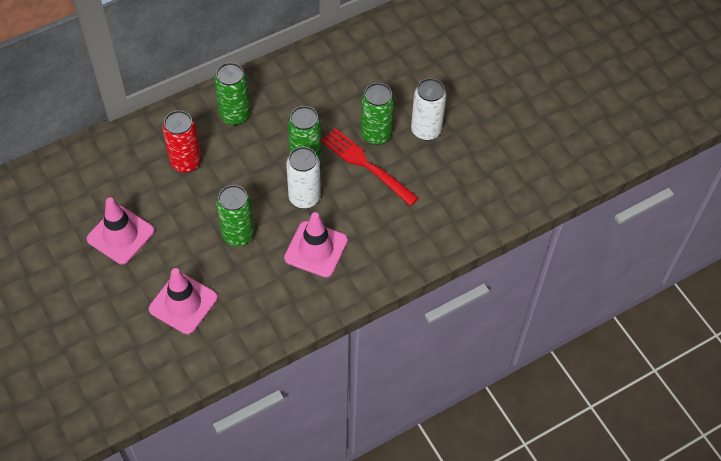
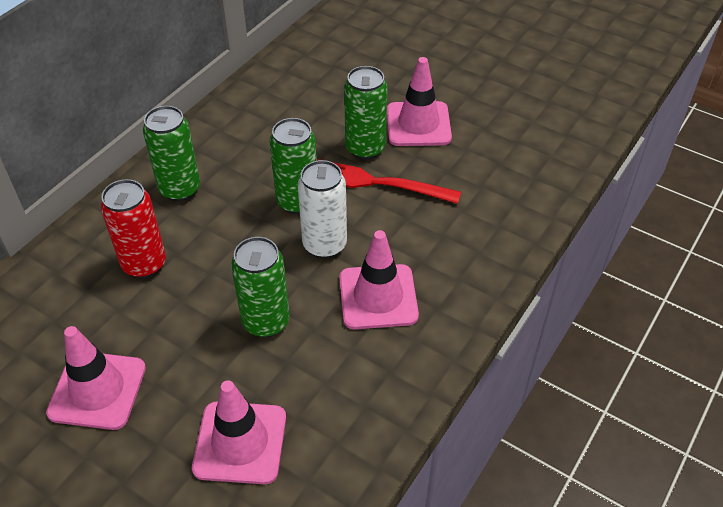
camera: 25 degrees left, 10 degrees down
(426, 130) = (418, 124): white can -> pink traffic cone

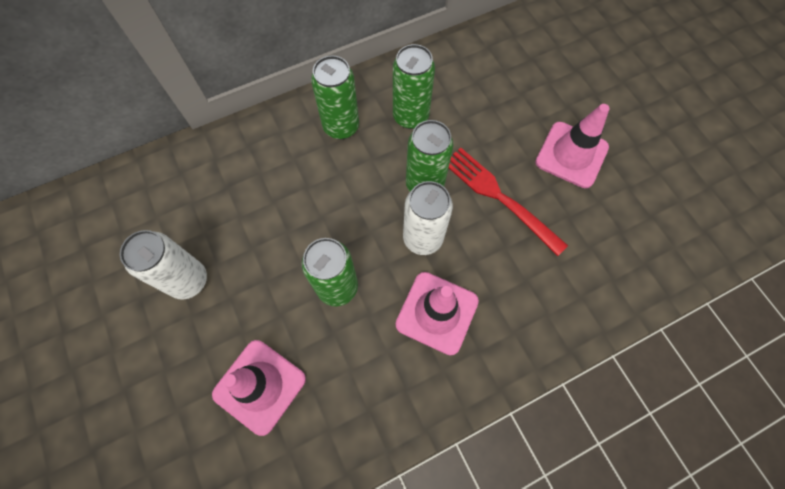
camera: 30 degrees right, 20 degrees up
(97, 390) = (188, 280): pink traffic cone -> white can
(144, 264) = (278, 184): red can -> none
(365, 148) = (510, 158): green can -> green can (410, 116)

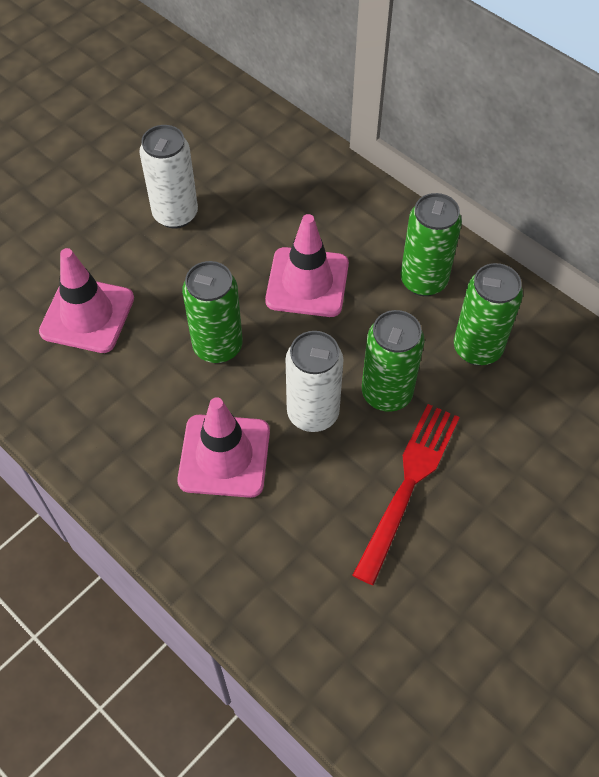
camera: 70 degrees right, 10 degrees down
(571, 155) = (520, 561): pink traffic cone -> pink traffic cone (307, 282)

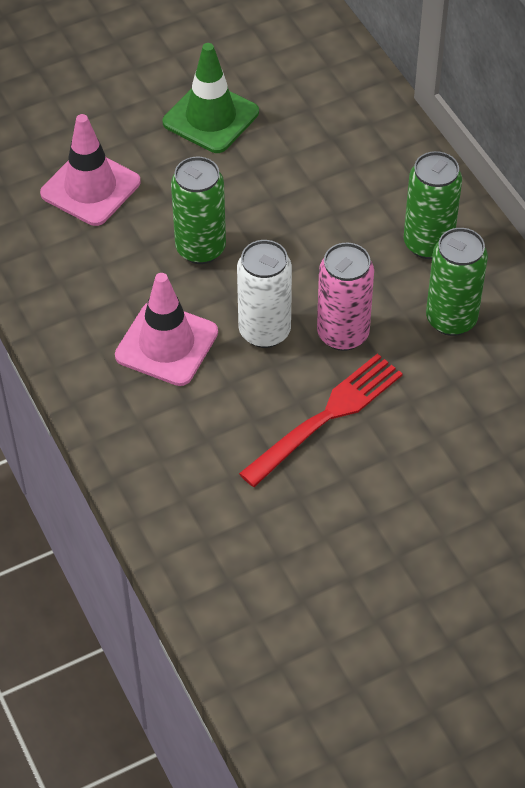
camera: 20 degrees right, 5 degrees down
(175, 214) = (211, 117): white can -> green traffic cone
(307, 282) = (312, 214): pink traffic cone -> none
(386, 393) = (343, 334): green can -> pink can

